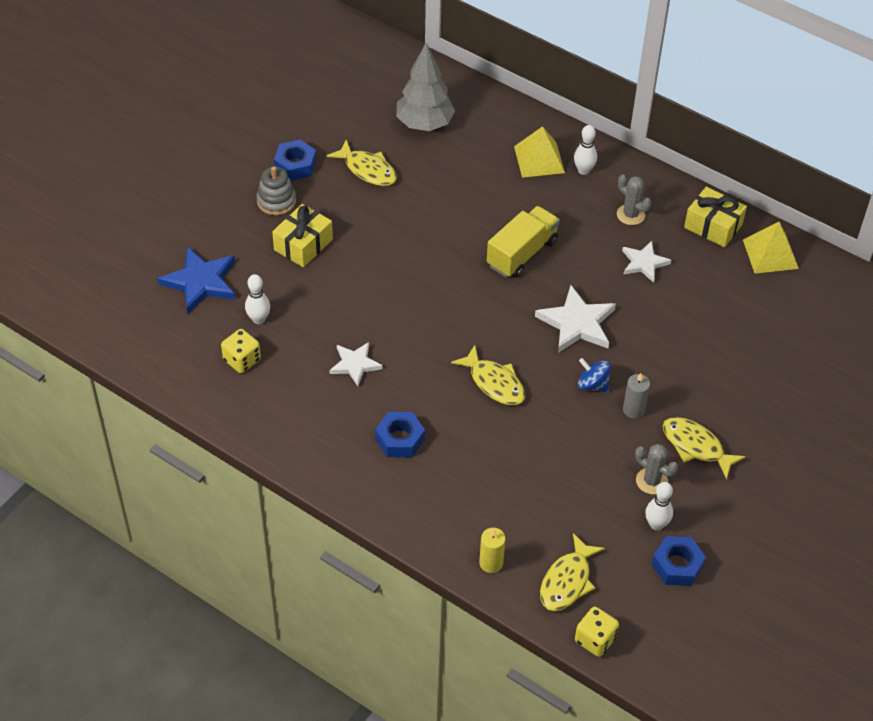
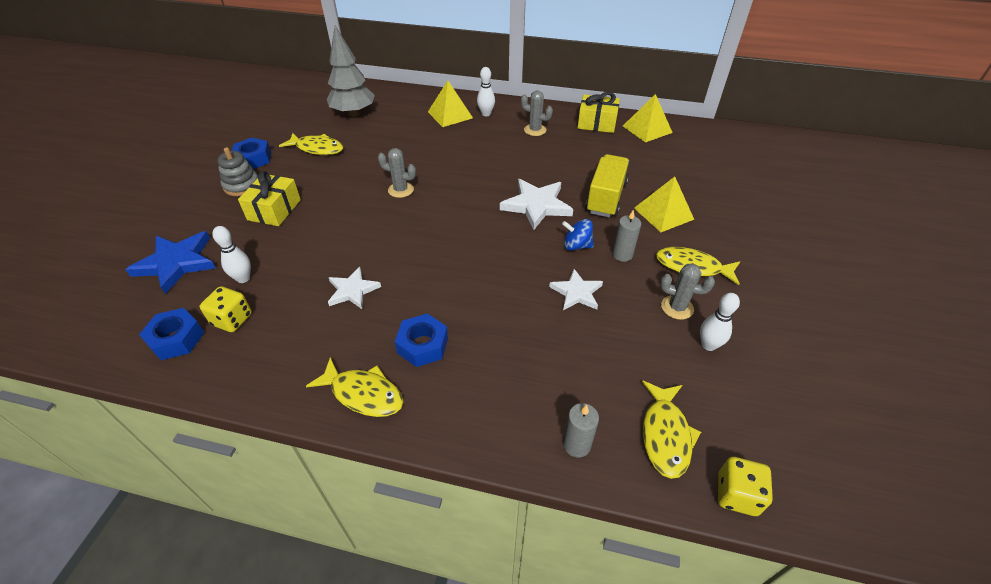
camera: 20 degrees left, 5 degrees down
(440, 258) = (401, 190): none -> grey cactus
(491, 563) = (576, 444): yellow candle -> grey candle
(494, 383) = (491, 268): yellow fish -> yellow fish (363, 394)
(522, 253) = (466, 171): yellow truck -> yellow truck (606, 198)
(644, 263) = (563, 155): white star -> white star (576, 292)
(677, 565) = (755, 378): blue nut -> blue nut (176, 339)
(709, 376) = (663, 213): none -> yellow pyramid

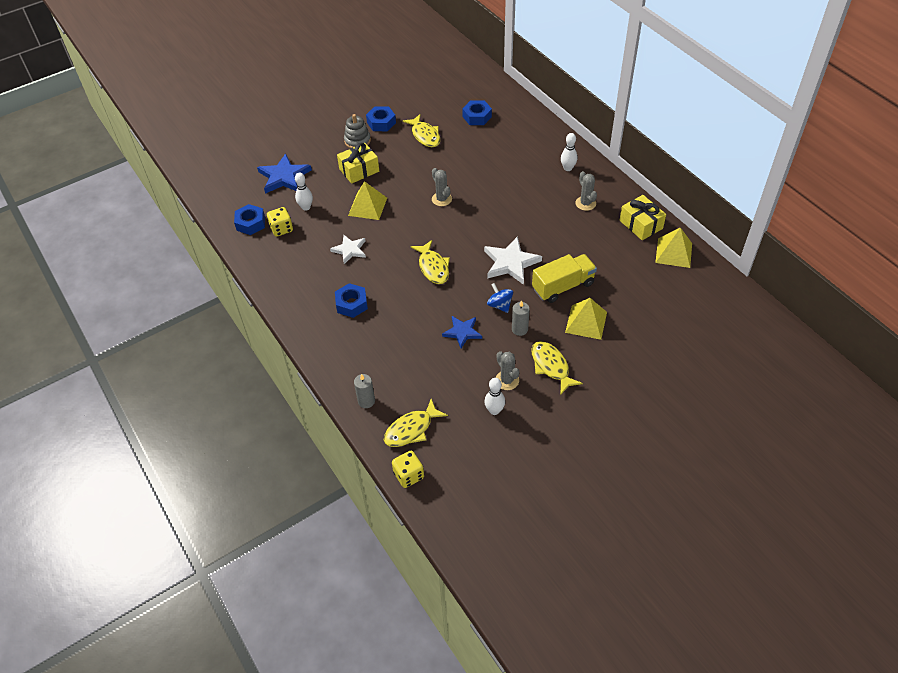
camera: 45 degrees right, 5 degrees up
(354, 113) = (477, 117): grey tree -> blue nut
(363, 394) = (302, 308): yellow fish -> yellow fish (433, 267)
(450, 115) = (541, 154): yellow pyramid -> yellow pyramid (367, 206)
(576, 292) = (462, 332): white star -> blue star

